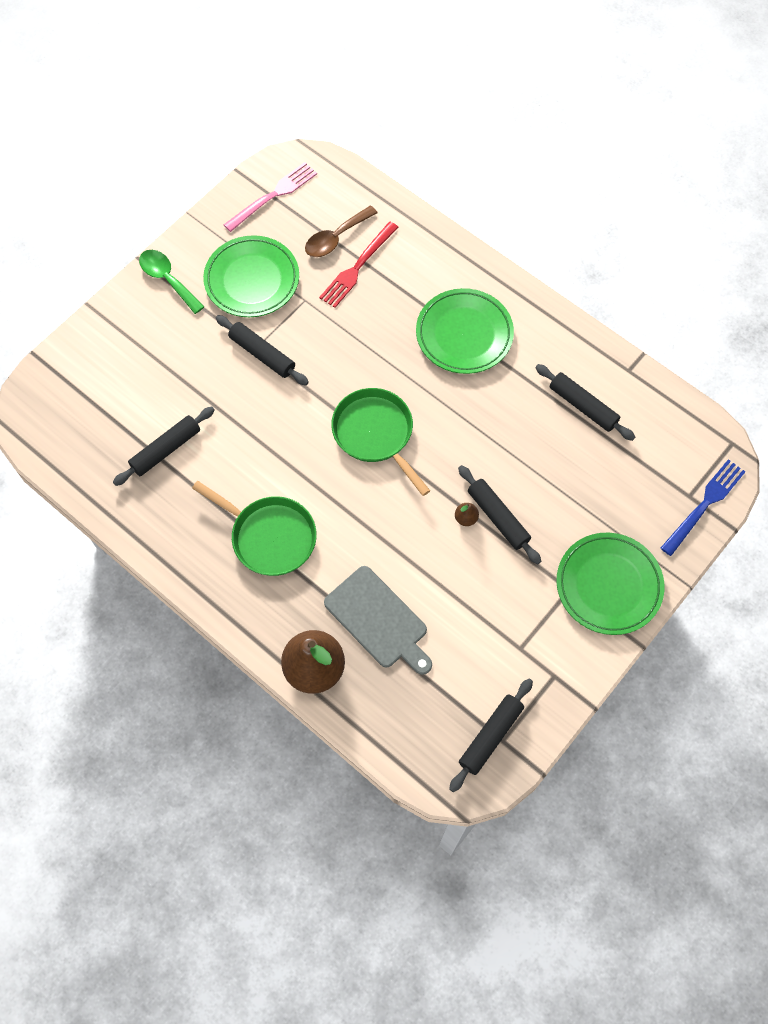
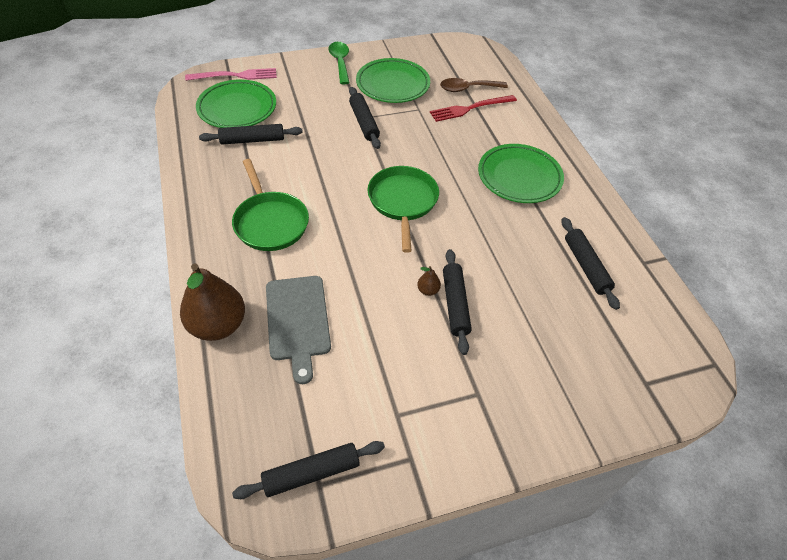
camera: 30 degrees right, 15 degrees down
(273, 195) = (444, 53): pink fork -> pink fork (235, 76)
(608, 585) = (518, 412): green plate -> green plate (237, 108)
(704, 504) = (658, 399): blue fork -> none

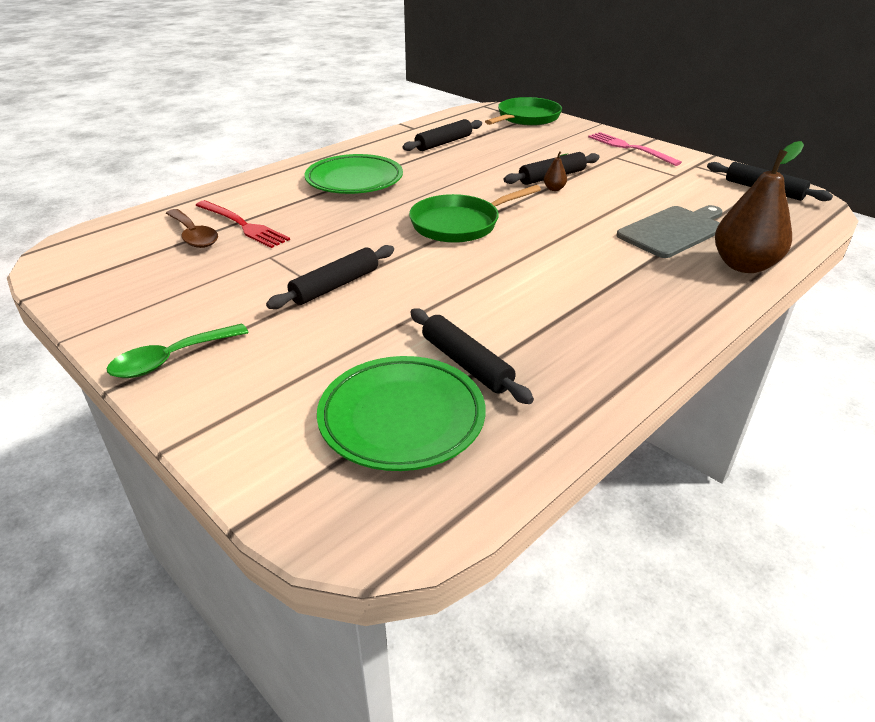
camera: 115 degrees left, 15 degrees down
(235, 76) = (296, 474): pink fork -> pink fork (630, 148)
(270, 222) = (590, 287): green pan -> green pan (526, 118)
(393, 85) = (218, 290): green plate -> none

